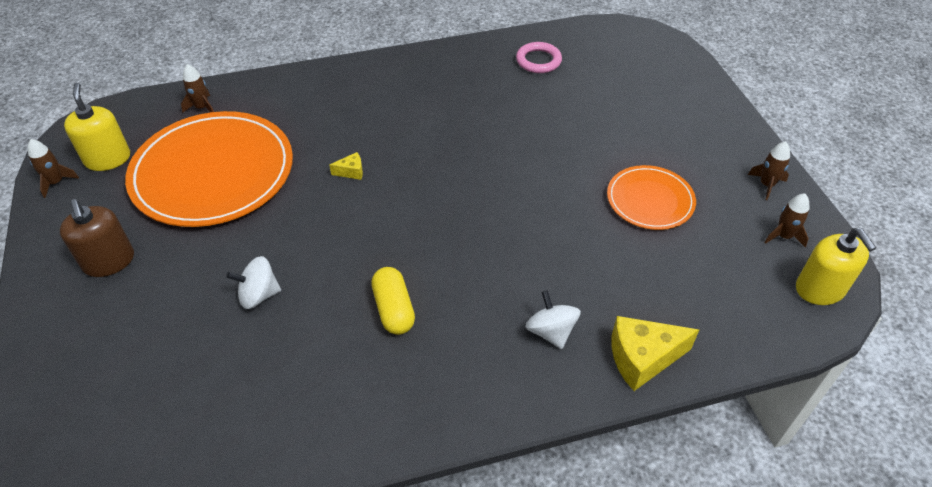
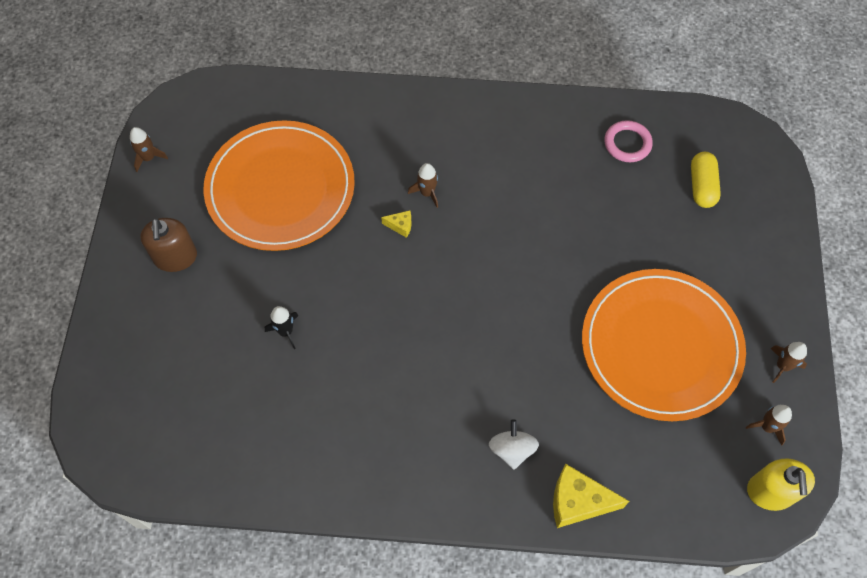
camera: 20 degrees right, 15 degrees up
(108, 159) = (195, 144): yellow soap dispenser -> none
(202, 107) = (289, 107): brown rocket -> brown rocket (427, 193)
(259, 295) = (285, 331): white spinning top -> black rocket
(394, 309) = (390, 383): yellow capsule -> yellow capsule (702, 186)
(650, 200) = (661, 346): orange plate -> orange plate, size x1.91

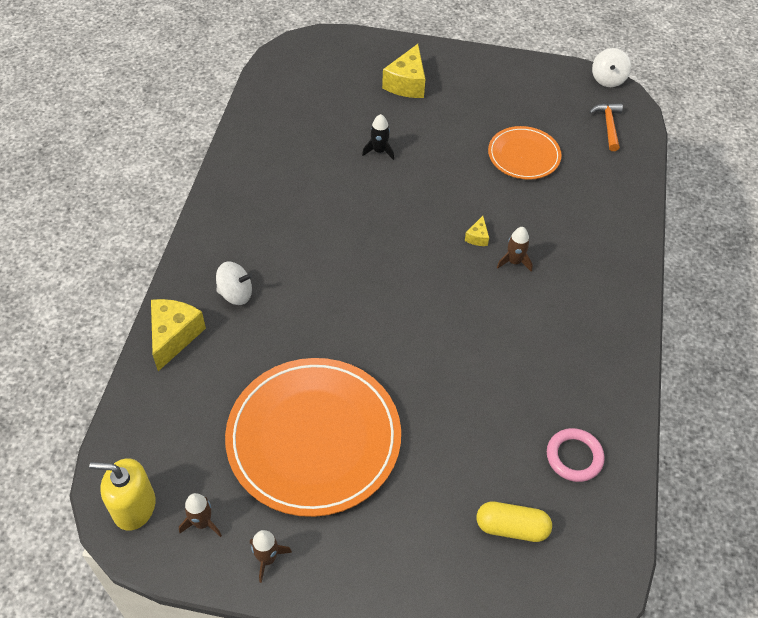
camera: 95 degrees right, 10 degrees down
(149, 158) = (558, 74): brown rocket -> none
(156, 111) = (608, 79): none -> white spinning top
(169, 313) = (407, 83): none -> yellow cheese
(175, 257) = (458, 88): brown soap dispenser -> none
(229, 112) = (608, 125): none -> orange hammer
(280, 188) = (524, 155): orange plate -> orange plate, size x0.52

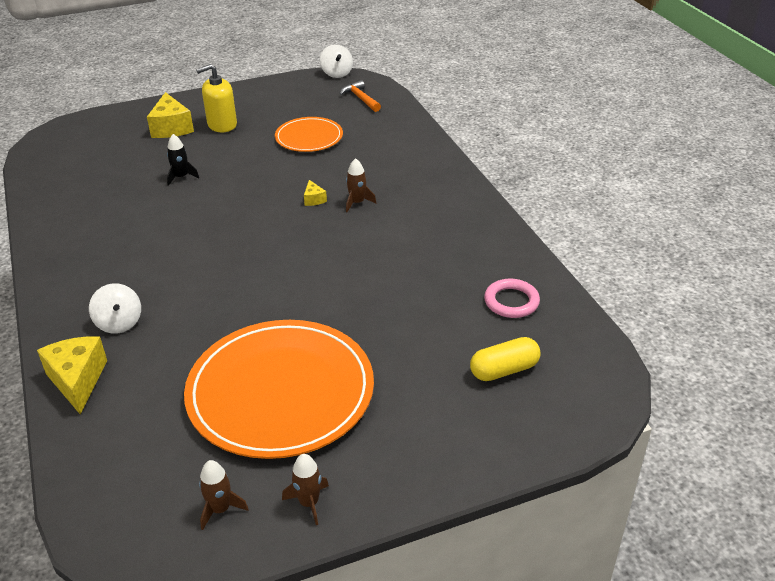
camera: 30 degrees left, 15 degrees down
(134, 507) = (136, 534): yellow soap dispenser -> yellow soap dispenser (222, 125)
(236, 294) = (119, 323): white spinning top -> white spinning top turned 90 degrees clockwise

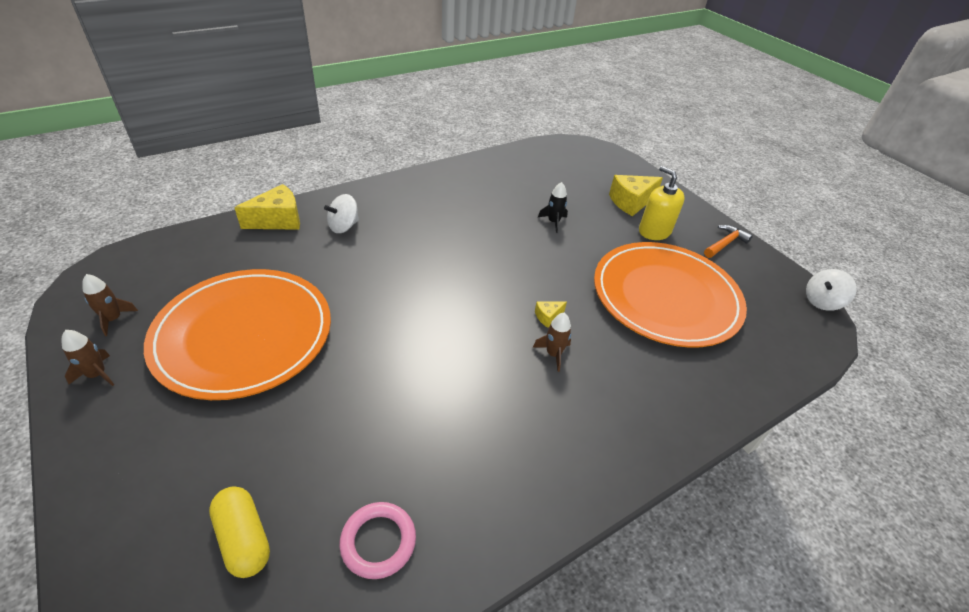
camera: 75 degrees right, 5 degrees up
(309, 137) = (665, 296): orange plate -> orange plate, size x1.91
(360, 98) = (779, 330): orange hammer -> orange hammer (725, 243)

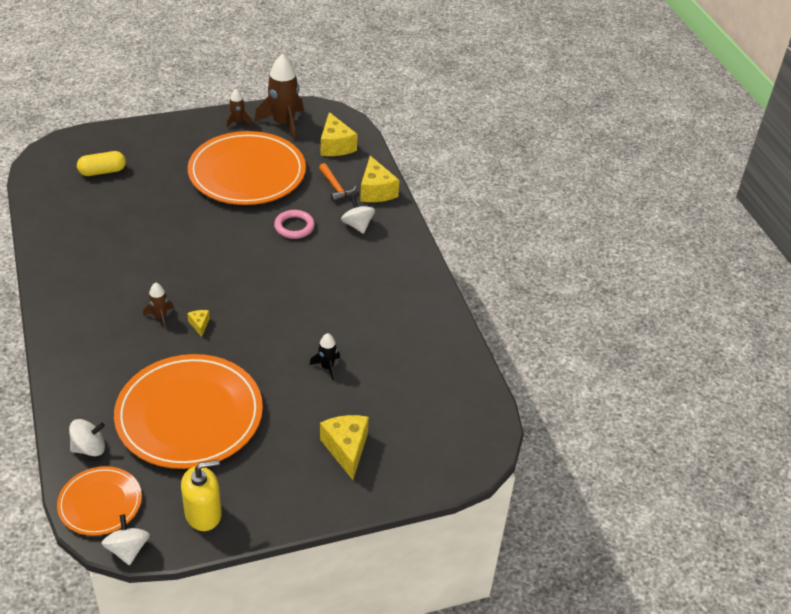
camera: 105 degrees right, 0 degrees up
(113, 319) = (283, 123): brown rocket -> brown rocket, size x2.04
(180, 261) = (335, 145): none -> yellow cheese
(378, 541) = (72, 214): pink ring -> pink ring (294, 227)
(654, 231) = (287, 448): yellow soap dispenser -> yellow soap dispenser (203, 514)
(725, 243) = (246, 508): orange hammer -> orange hammer (336, 187)
(759, 360) = (89, 448): none -> white spinning top
(802, 332) = (100, 503): none -> orange plate

